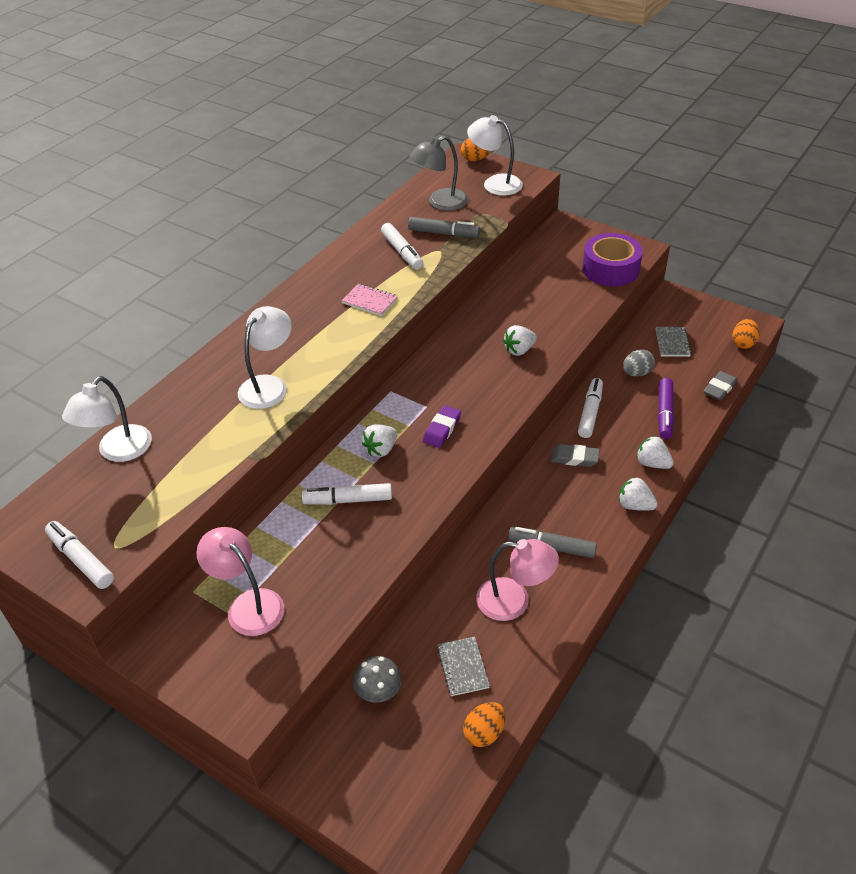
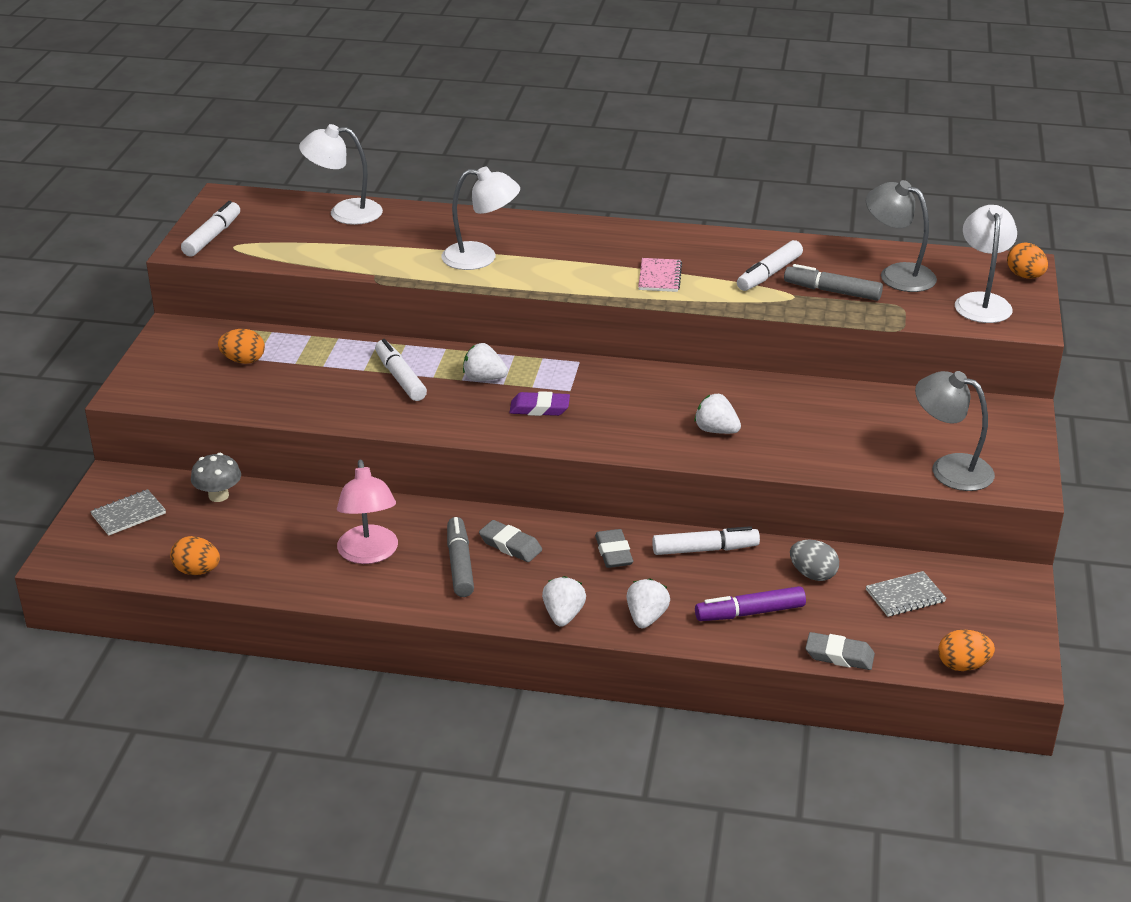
camera: 65 degrees right, 10 degrees down
(248, 604) = (243, 360): pink lamp -> orange egg
(443, 233) = (832, 291): grey marker -> grey marker turned 120 degrees clockwise
(462, 667) = (268, 539): grey notebook -> grey notebook (128, 514)
(541, 511) = (510, 545): none -> grey eraser
(610, 269) = (949, 468): purple tape -> grey lamp

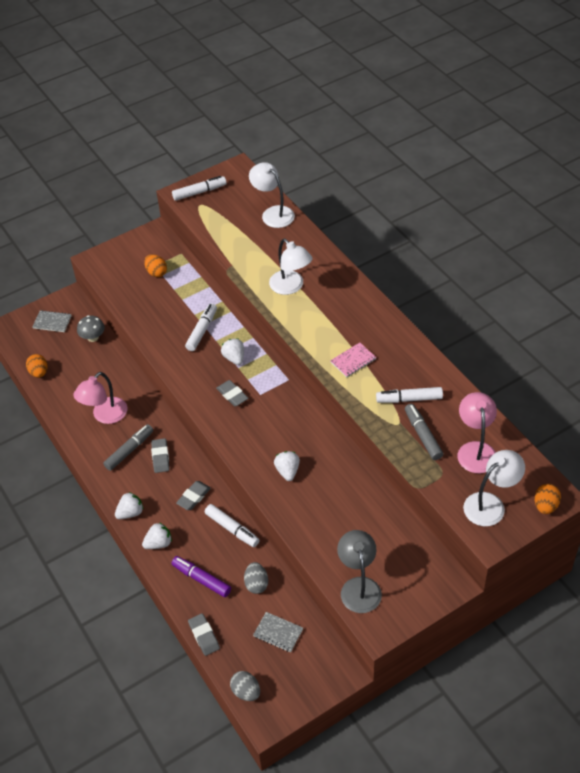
camera: 50 degrees right, 15 degrees up
(539, 408) = (232, 395): purple eraser -> grey eraser
(897, 274) = (475, 450): grey lamp -> pink lamp
(962, 665) = (246, 691): orange egg -> grey egg

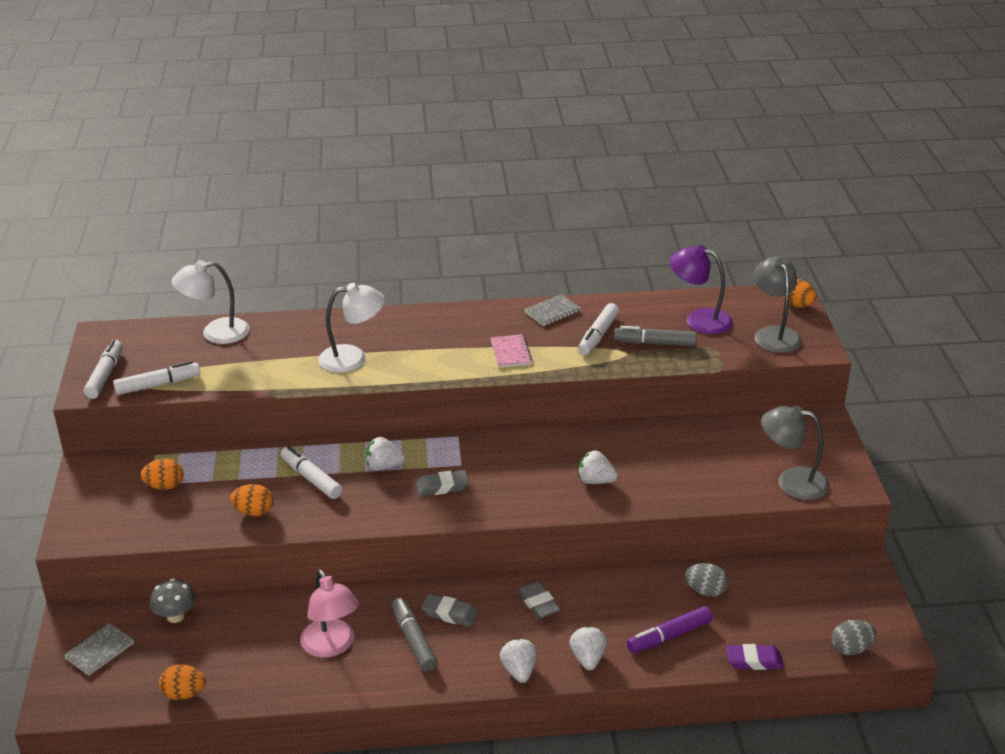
camera: 65 degrees left, 15 degrees down
(157, 321) = (254, 512): none -> orange egg
(204, 636) = (754, 661): grey eraser -> purple eraser
(232, 529) = (611, 585): white marker -> white marker (158, 385)
(278, 633) = (784, 596): grey notebook -> grey notebook (552, 312)
(475, 450) = (699, 319): pink lamp -> purple lamp
(490, 504) = (774, 334): white lamp -> grey lamp

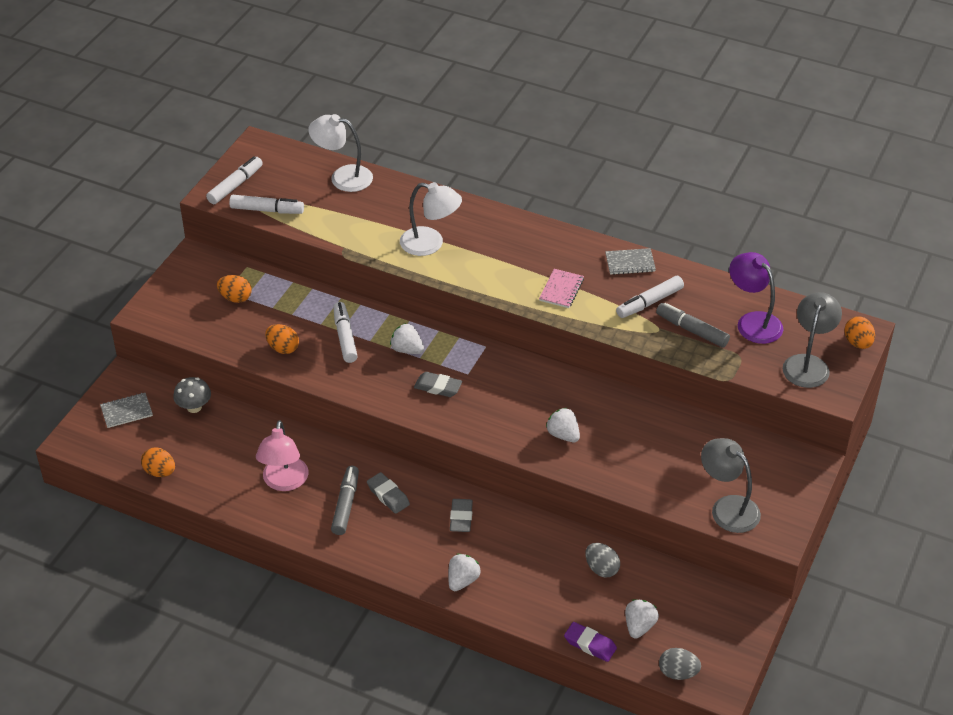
camera: 30 degrees right, 10 degrees up
(519, 671) = (403, 566): white strawberry -> white strawberry (639, 626)
(669, 636) = (540, 593): purple marker -> none

